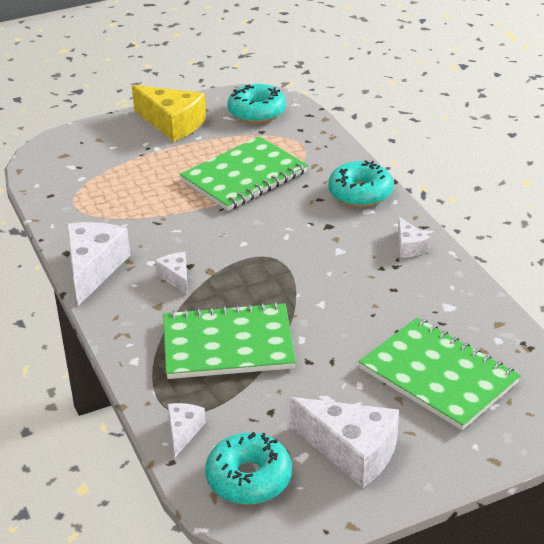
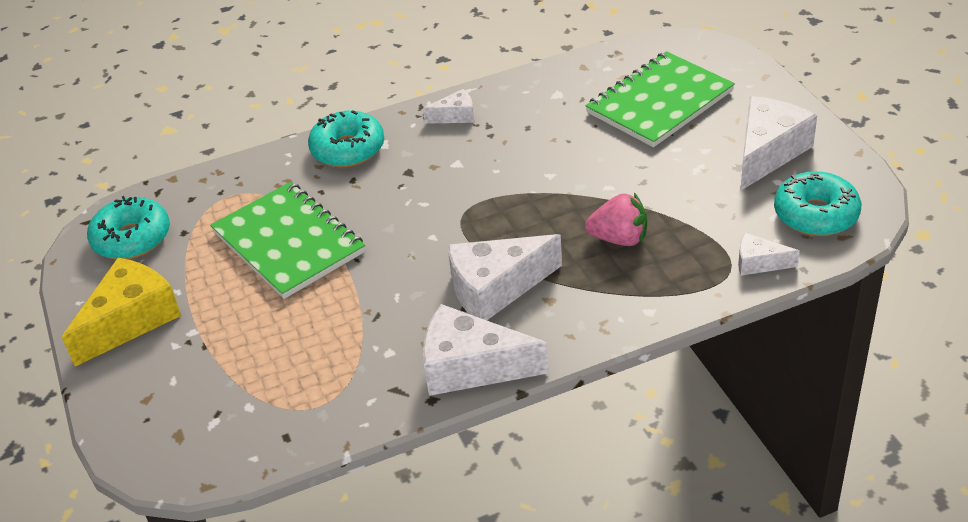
camera: 85 degrees left, 5 degrees up
(176, 277) = (495, 289): white cheese -> white cheese, size x1.95
(228, 344) = (619, 239): green notebook -> pink strawberry

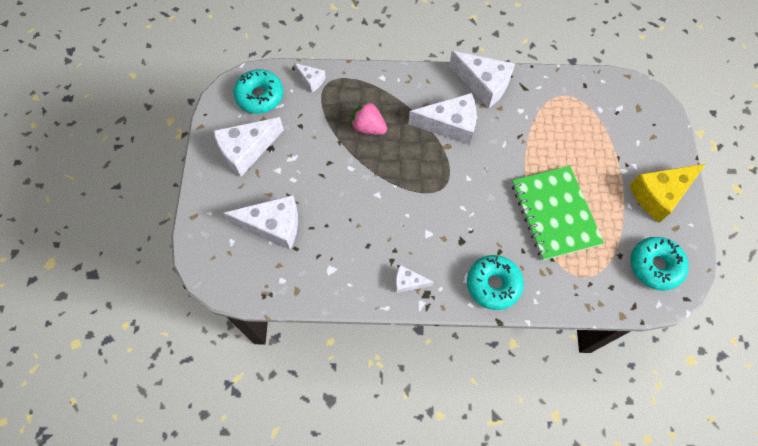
camera: 160 degrees left, 25 degrees up
(660, 102) = (273, 225): green notebook -> white cheese

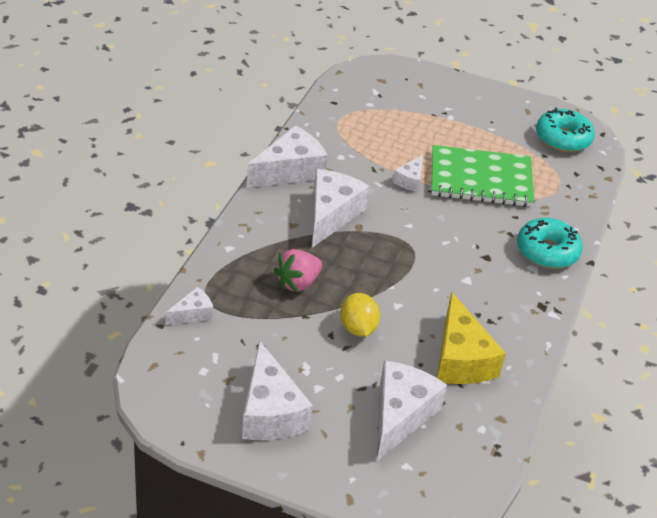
camera: 75 degrees left, 25 degrees down
(260, 96) = (187, 373): turquoise donut -> none
(342, 176) = (358, 328): none -> yellow lemon
(408, 282) = (522, 315): white cheese -> white cheese (410, 180)
(659, 195) = (487, 106): yellow cheese -> yellow cheese (461, 359)

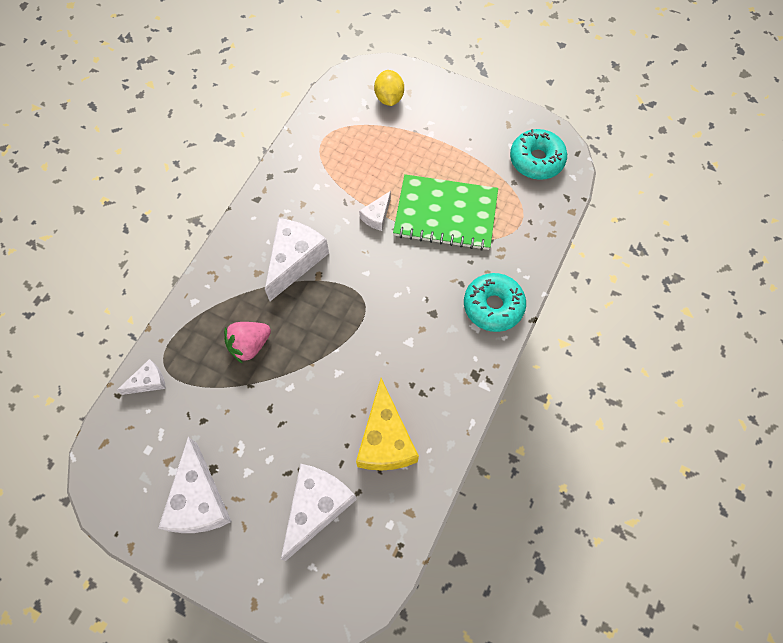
camera: 10 degrees right, 25 degrees up
(290, 170) = (265, 205): white cheese -> none
(358, 328) = (296, 401): yellow lemon -> yellow lemon (389, 98)

